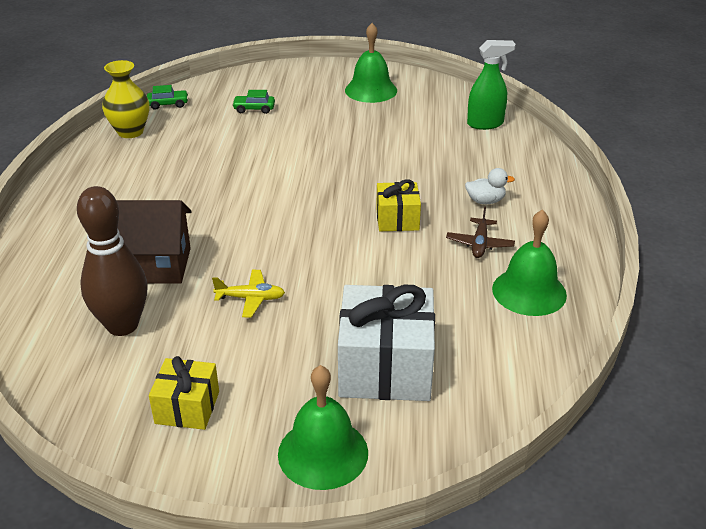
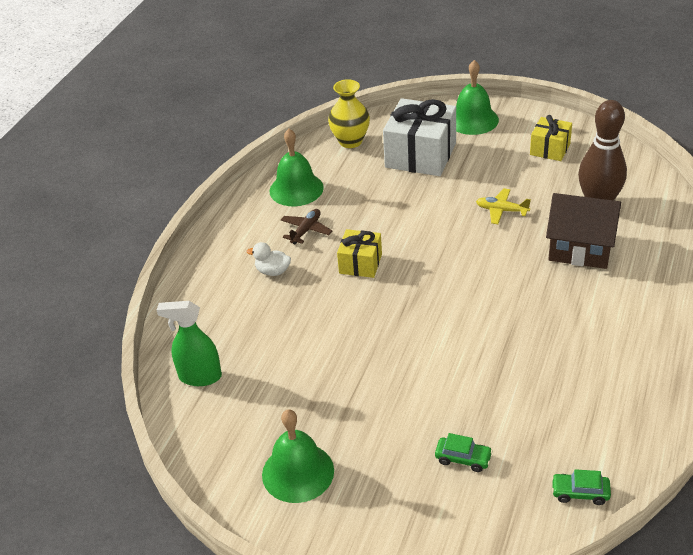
camera: 160 degrees left, 5 degrees up
(130, 132) = (625, 439): yellow vase -> yellow vase (350, 141)

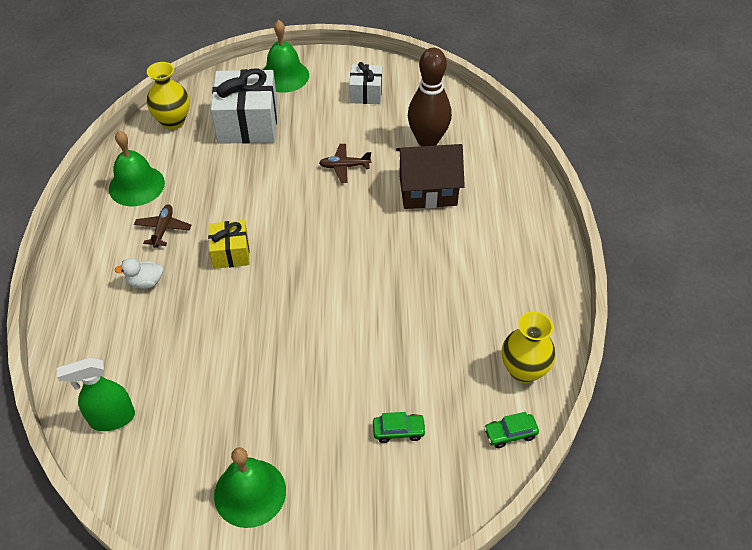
camera: 25 degrees left, 10 degrees up
(501, 210) = (344, 166): yellow plane -> brown plane
(550, 149) = (366, 93): yellow gift -> white gift
(618, 438) = (523, 370): none -> yellow vase

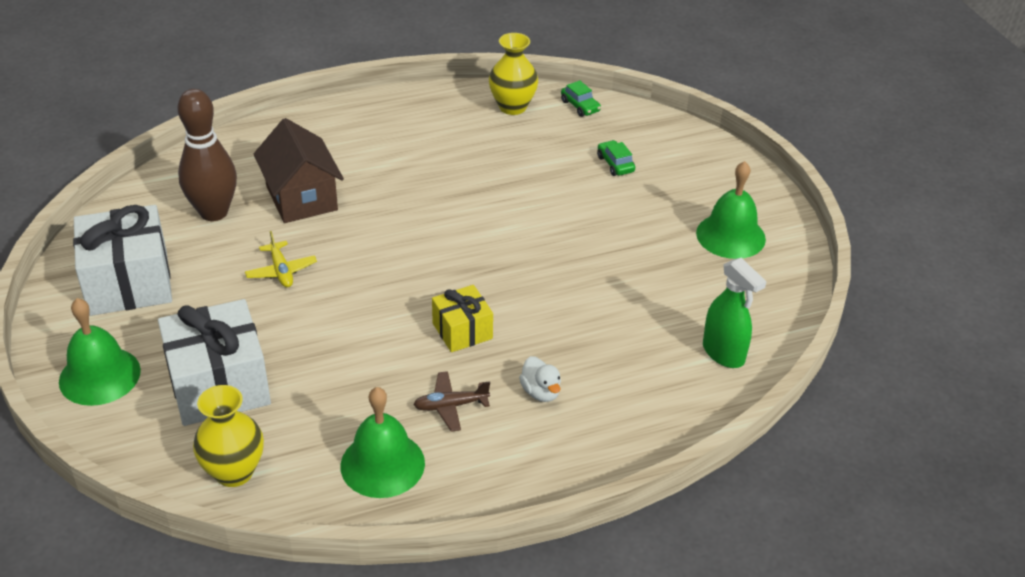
camera: 110 degrees left, 10 degrees down
(344, 166) = (281, 271): brown plane -> yellow plane
(366, 93) = (128, 283): white gift -> white gift, size x1.80

